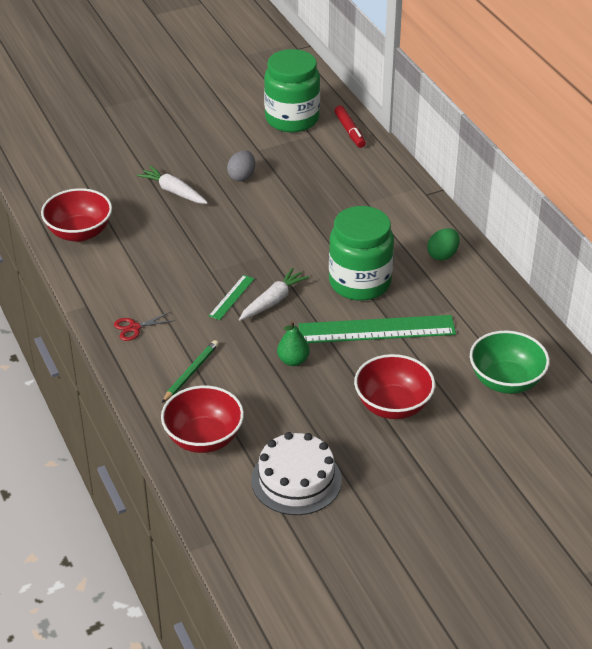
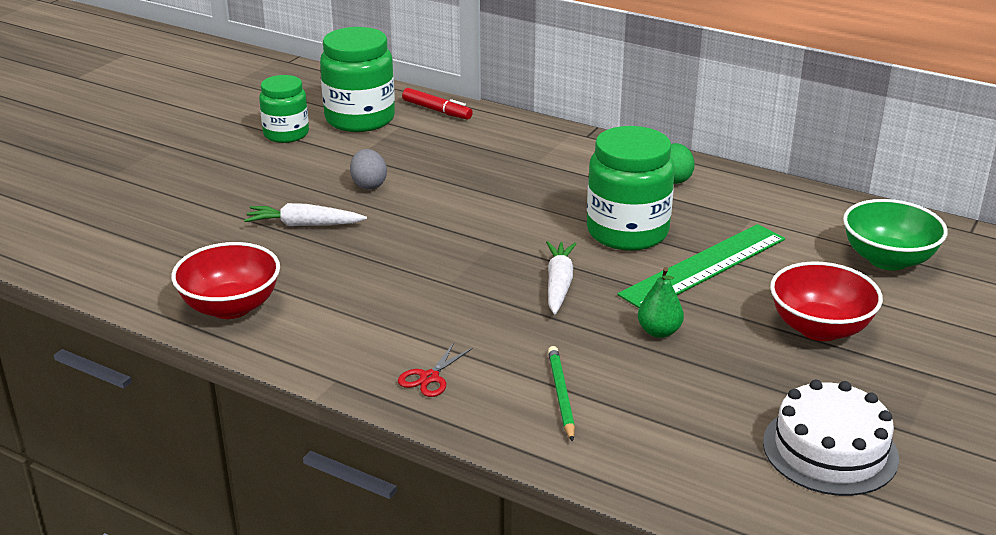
camera: 35 degrees left, 10 degrees down
(203, 438) = (669, 457): red bowl -> none
(232, 297) = (507, 299): green ruler -> none
(233, 114) = (286, 134): none -> green jar

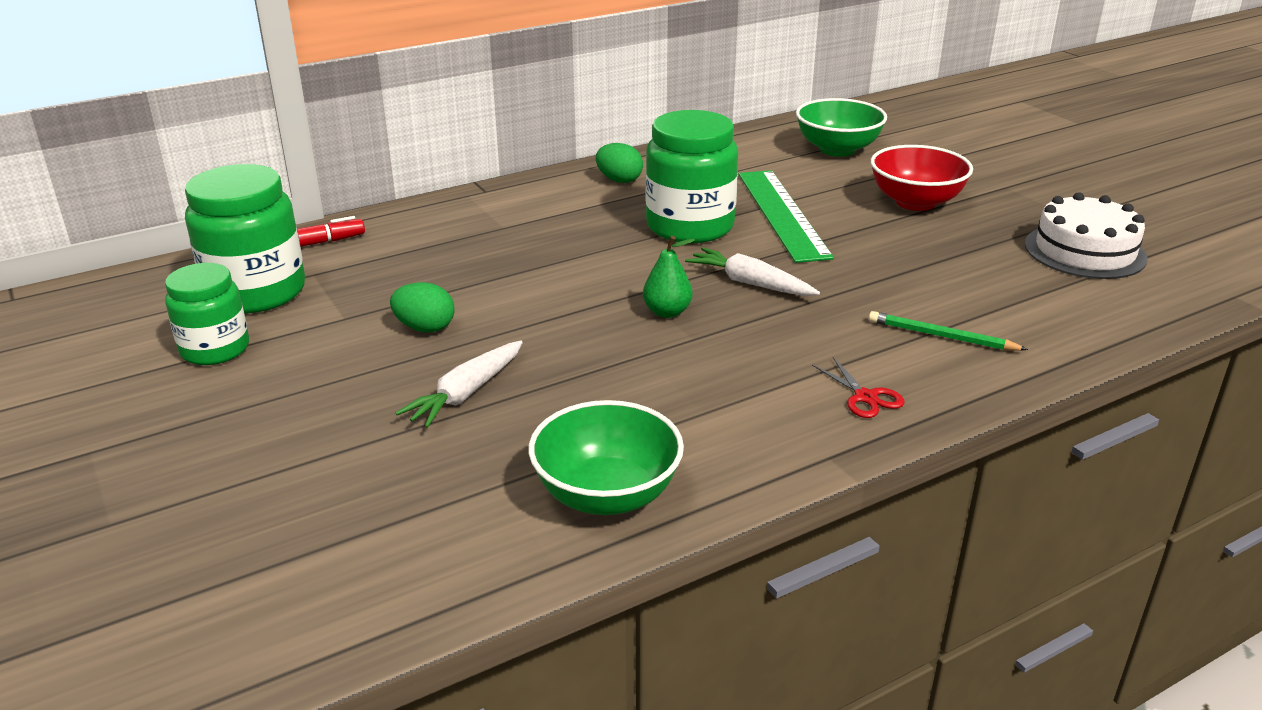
camera: 60 degrees left, 0 degrees up
(231, 307) = (607, 495): red bowl -> green bowl
(369, 184) = (425, 328): grey egg -> green egg
(659, 332) = (871, 263): green pear -> green pear (667, 312)

